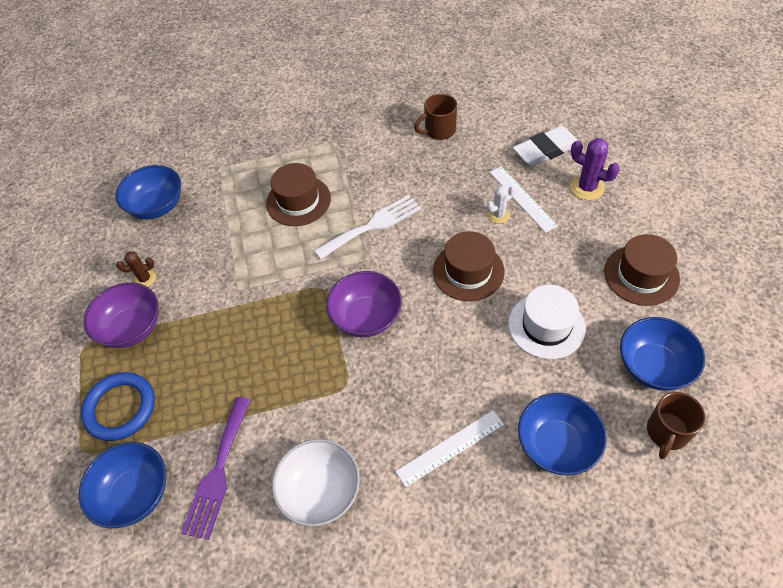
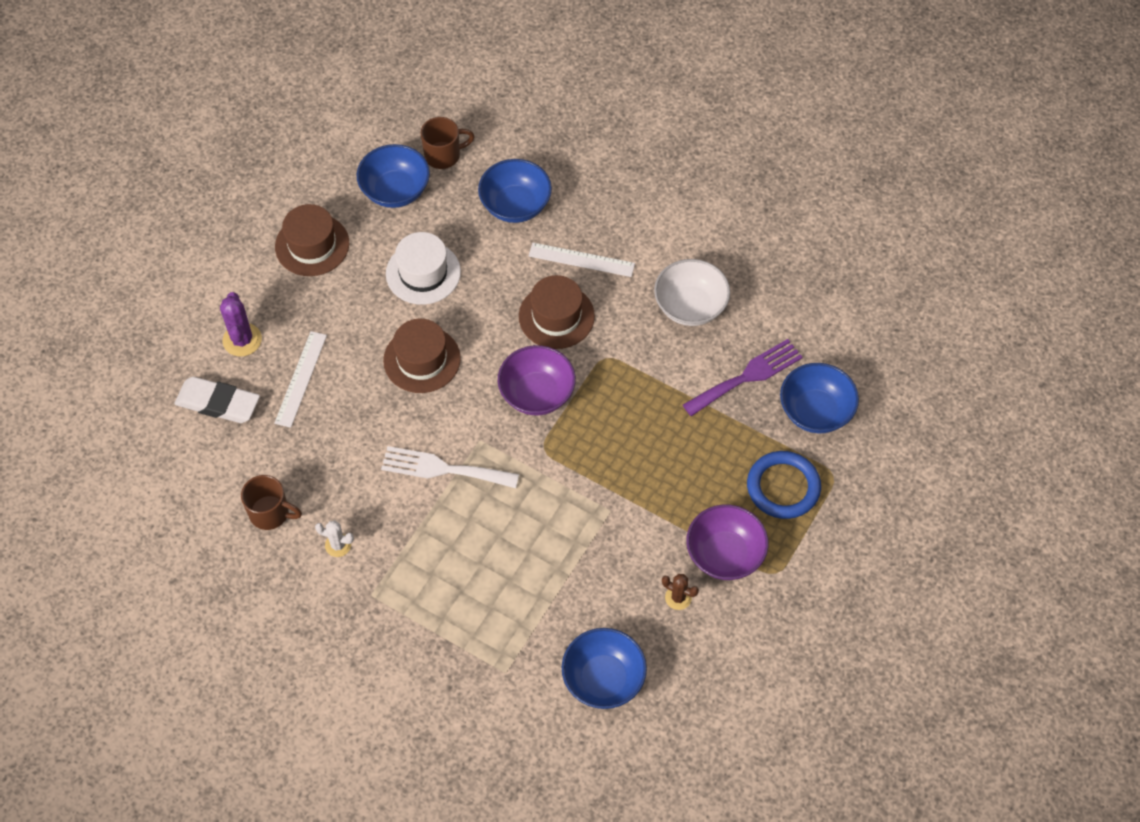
camera: 140 degrees left, 5 degrees up
(298, 201) = (475, 556): brown hat -> brown hat (556, 316)
(499, 215) = (338, 382): white cactus -> white cactus (338, 545)

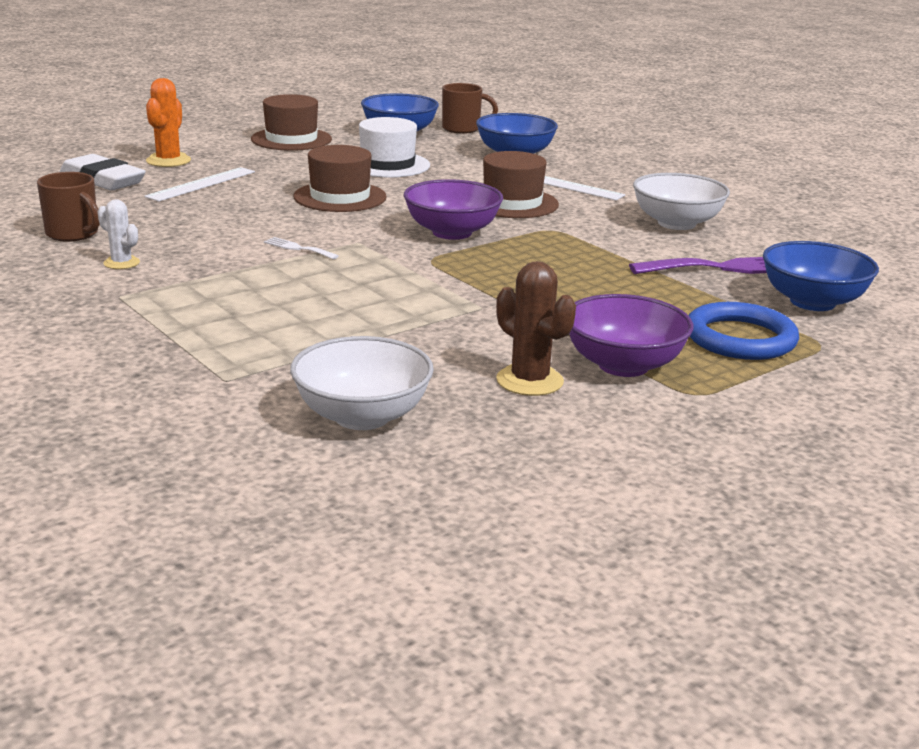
camera: 20 degrees right, 35 degrees down
(242, 340) = (168, 161): purple cactus -> orange cactus
(443, 469) = (298, 248): white fork -> white fork, size x0.48
(603, 679) = (362, 416): blue bowl -> white bowl
(678, 597) = (529, 381): brown cactus -> brown cactus, size x1.59

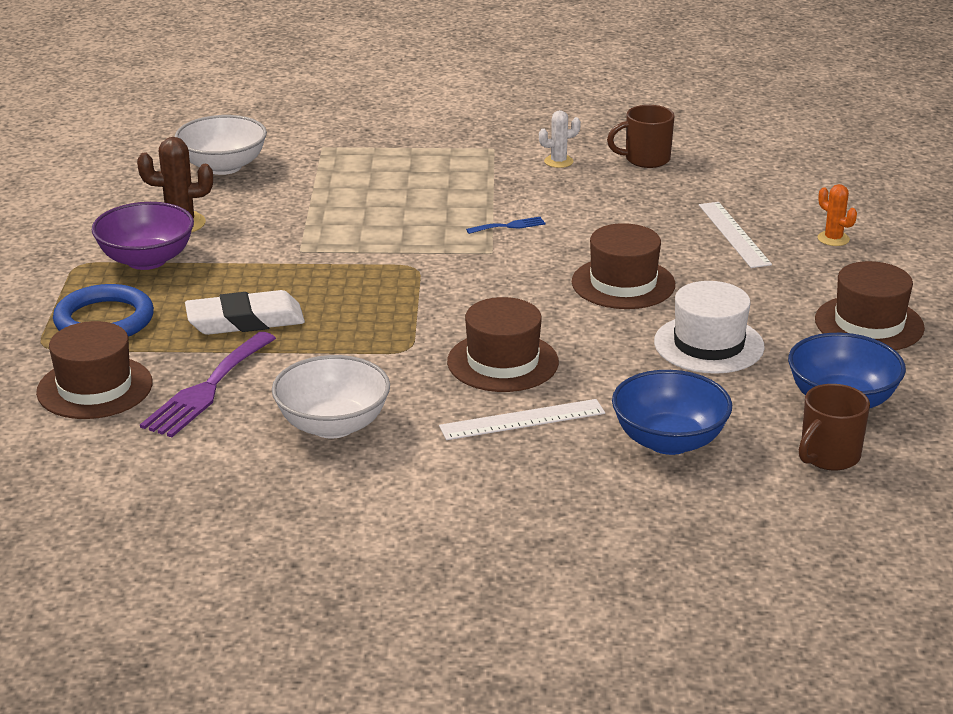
camera: 130 degrees right, 5 degrees up
(102, 180) = (792, 198): white eraser -> white eraser (245, 321)
(168, 161) = (833, 239): orange cactus -> orange cactus, size x0.63
(298, 248) = (509, 226): white fork -> blue fork
(452, 232) = (462, 299): purple bowl -> none
(812, 302) = (94, 388): blue bowl -> brown hat

